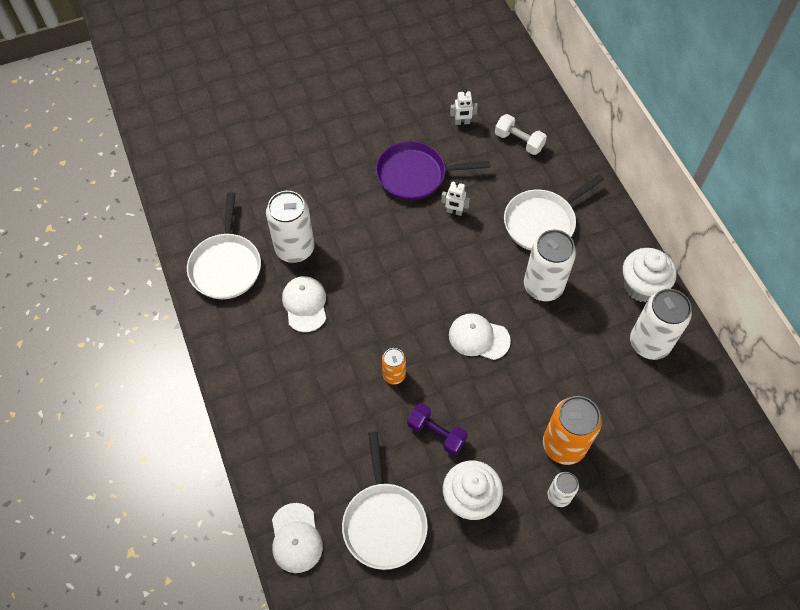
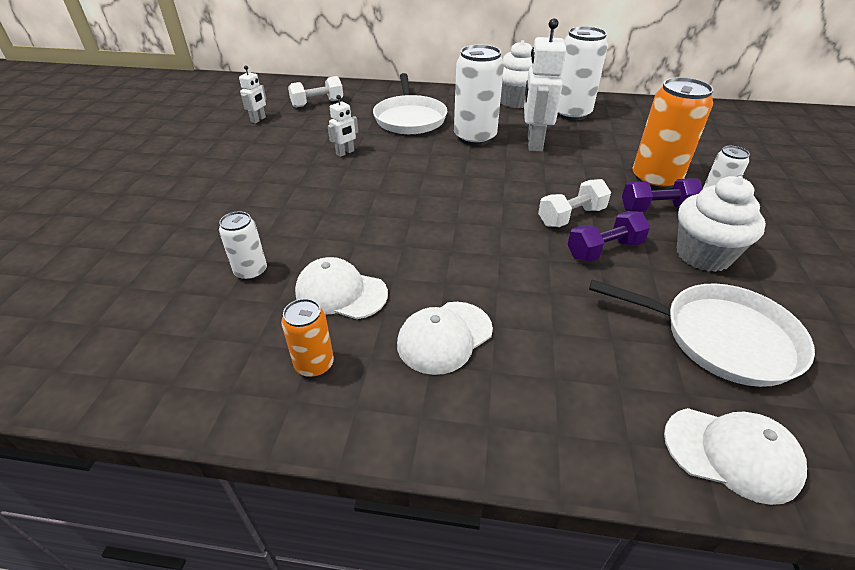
camera: 60 degrees left, 20 degrees down
(226, 266) = (191, 352): white pan -> none
(295, 248) = (251, 271): white can -> white can, size x0.54
(394, 375) = (505, 254): orange can -> orange can (314, 364)
(415, 175) = (275, 159): purple pan -> none
(465, 400) = (571, 217): none -> white dumbbell
(478, 337) = (501, 185): white cap -> white cap (444, 337)
(515, 455) = (656, 209): none -> purple dumbbell
(565, 334) = (534, 143): none -> white robot

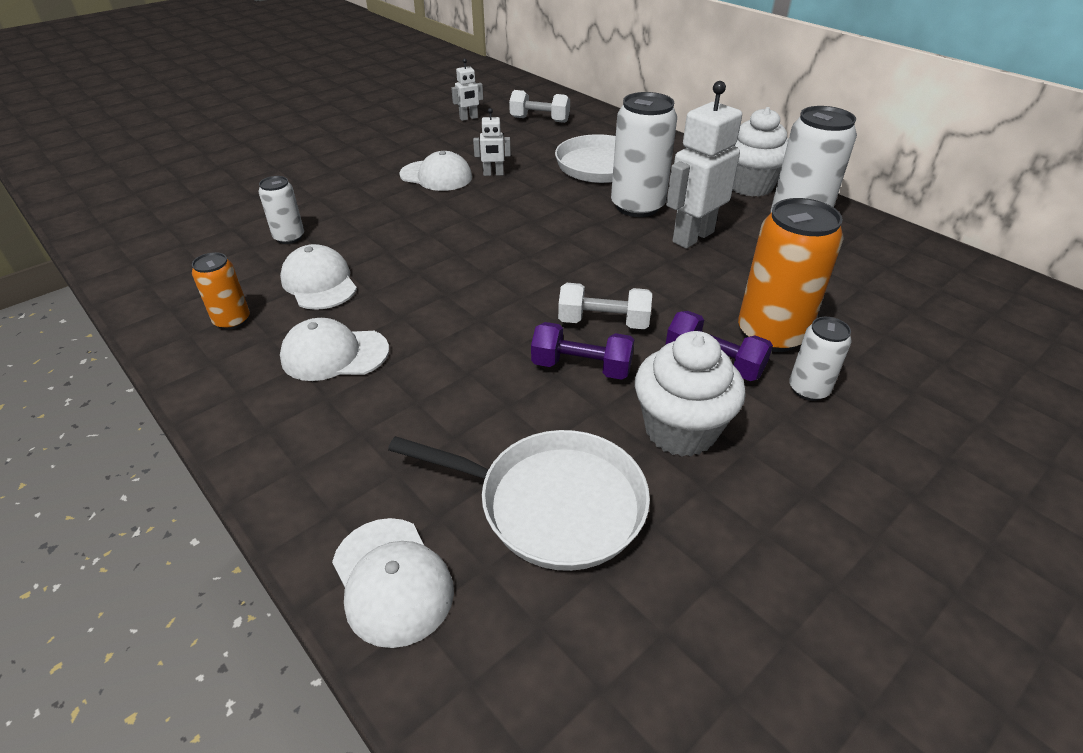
camera: 40 degrees right, 0 degrees up
(303, 171) = (436, 176): none -> white cap
(721, 338) = (554, 504): white pan -> white pan turned 45 degrees counterclockwise

